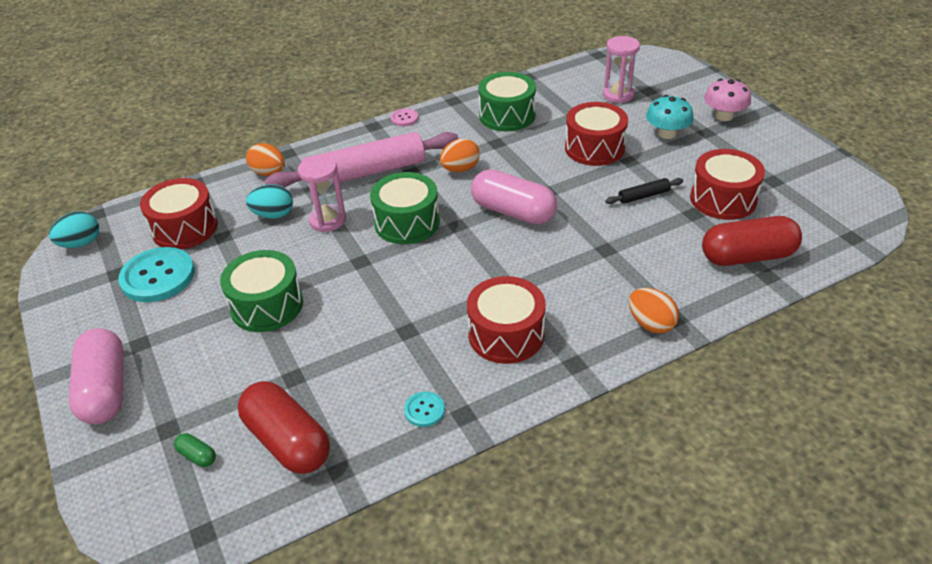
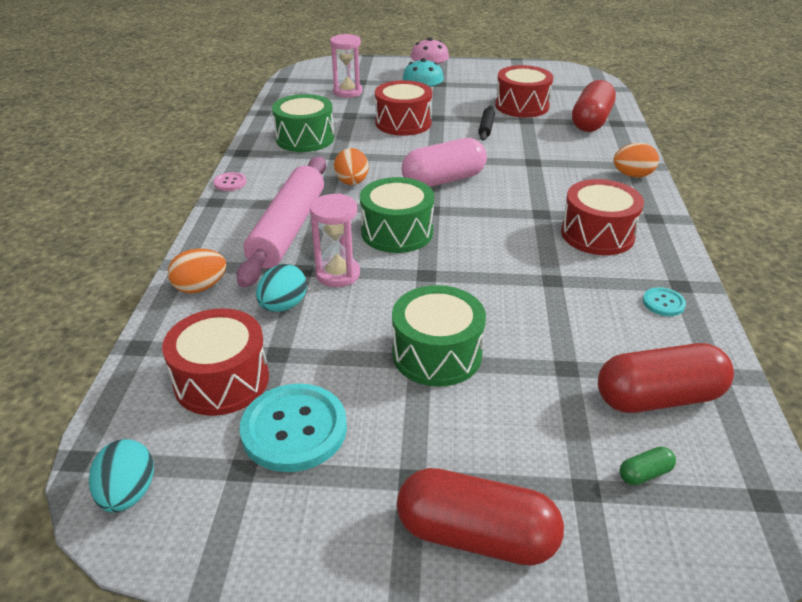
camera: 60 degrees left, 5 degrees down
(105, 389) = (476, 536): pink capsule -> red capsule

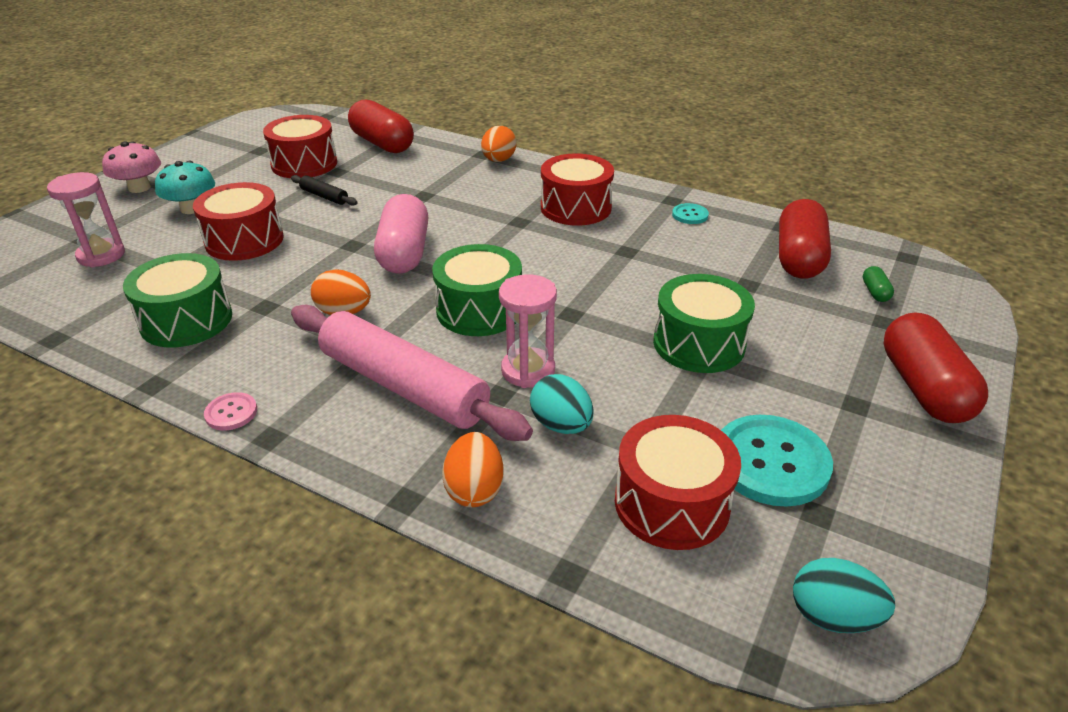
camera: 65 degrees left, 0 degrees up
(476, 536) = (923, 388): red capsule -> red capsule turned 45 degrees counterclockwise

